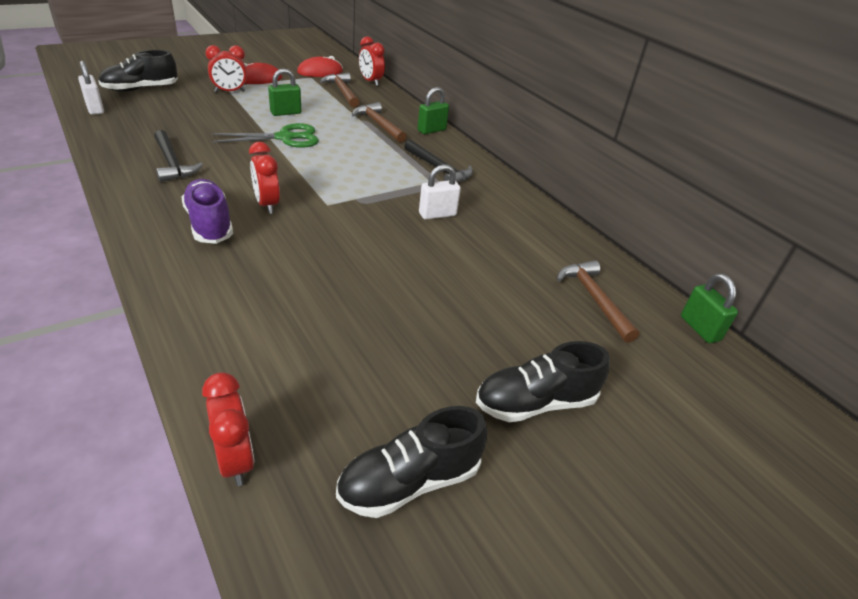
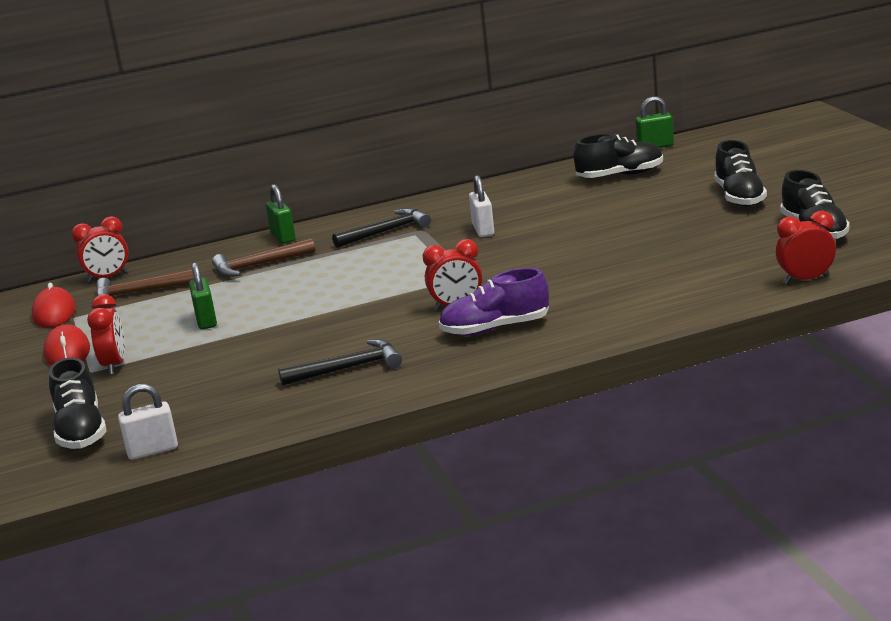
camera: 70 degrees left, 15 degrees down
(285, 138) = (287, 313): green scissors -> none
(594, 299) = (620, 175): brown hammer -> black shoe

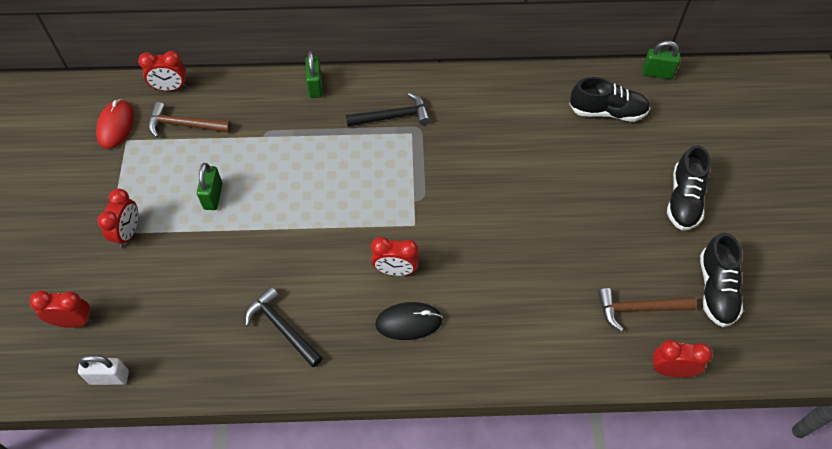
camera: 15 degrees right, 35 degrees up
(67, 352) = (104, 194): red mouse -> none
(81, 431) = (73, 321): black shoe -> red clock
(259, 265) = (281, 125): brown hammer -> brown hammer (639, 308)
(348, 368) = (282, 327): black hammer -> black hammer turned 135 degrees counterclockwise
(483, 230) = (465, 153): white padlock -> none
(495, 328) = (408, 322): purple shoe -> black mouse

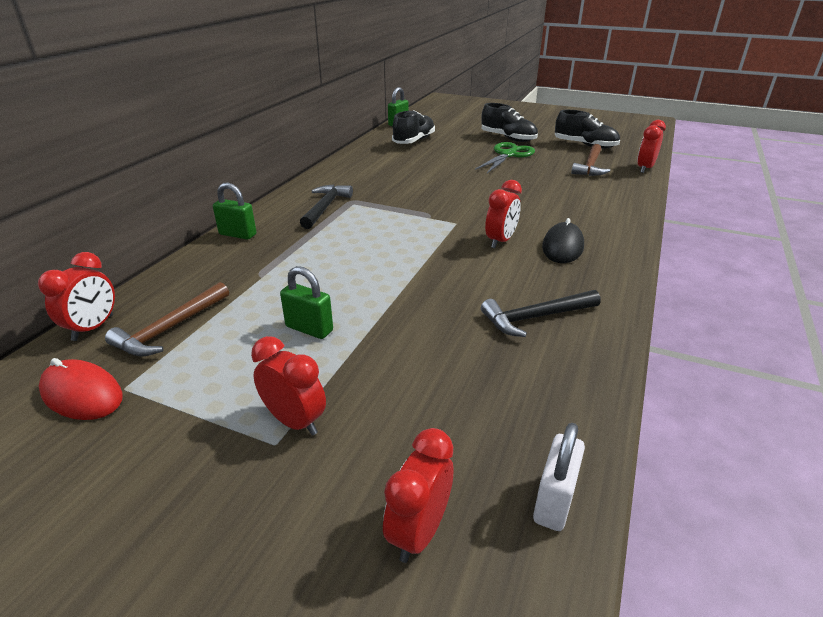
camera: 65 degrees left, 25 degrees down
(623, 216) = (508, 155): none -> green scissors

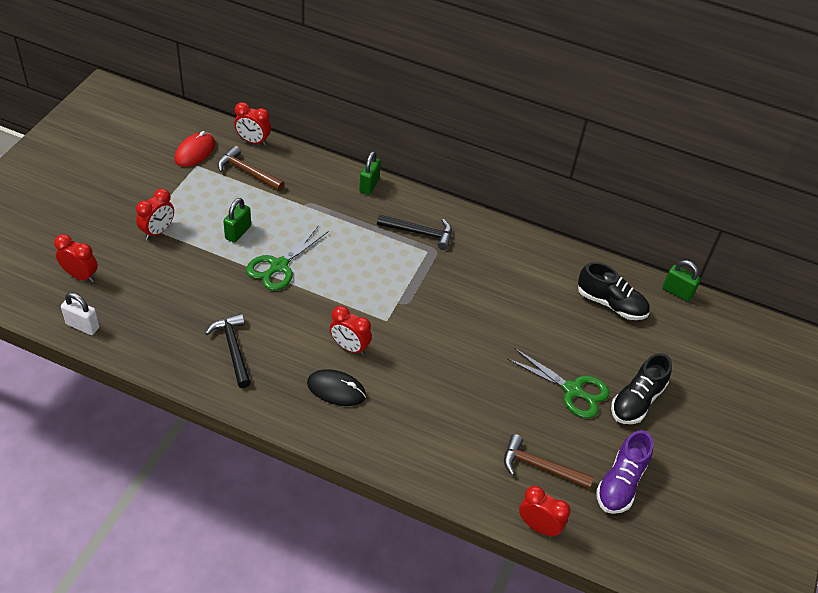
camera: 85 degrees right, 15 degrees up
(379, 290) = (279, 266): none -> green scissors
(585, 145) = (620, 483): black shoe -> purple shoe

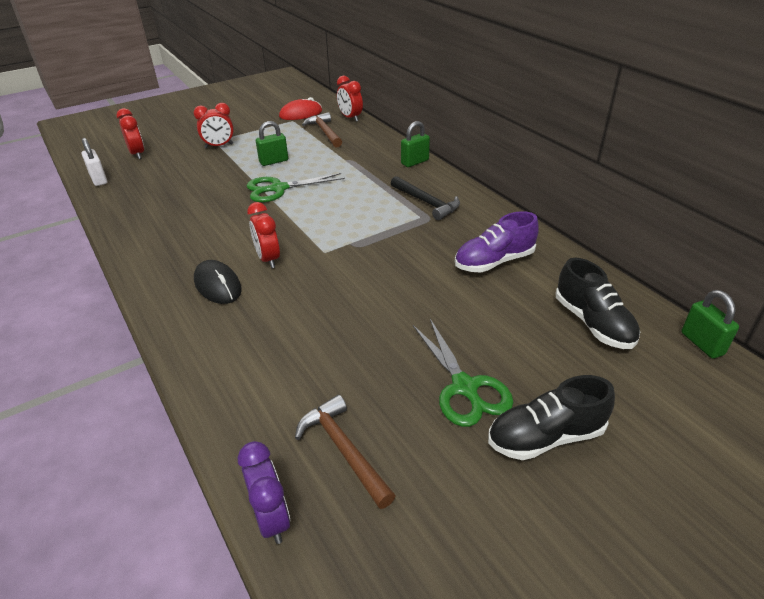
camera: 40 degrees right, 10 degrees down
(233, 349) = (176, 227): black hammer -> none
(538, 526) = (271, 518): red clock -> purple clock
(620, 483) = (434, 527): purple shoe -> purple shoe (494, 262)

